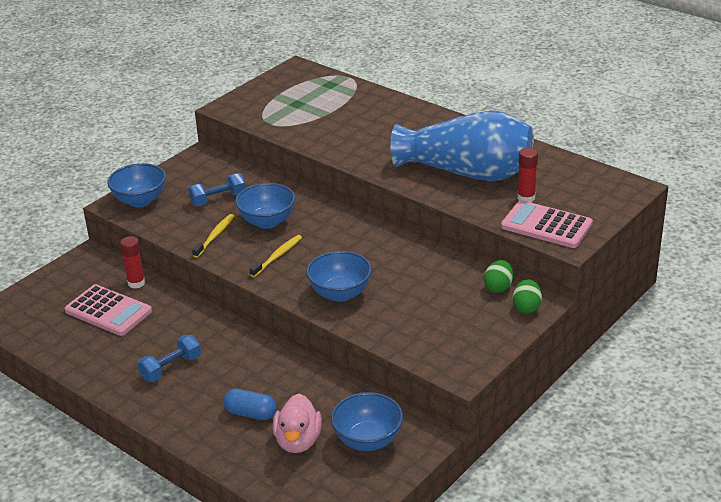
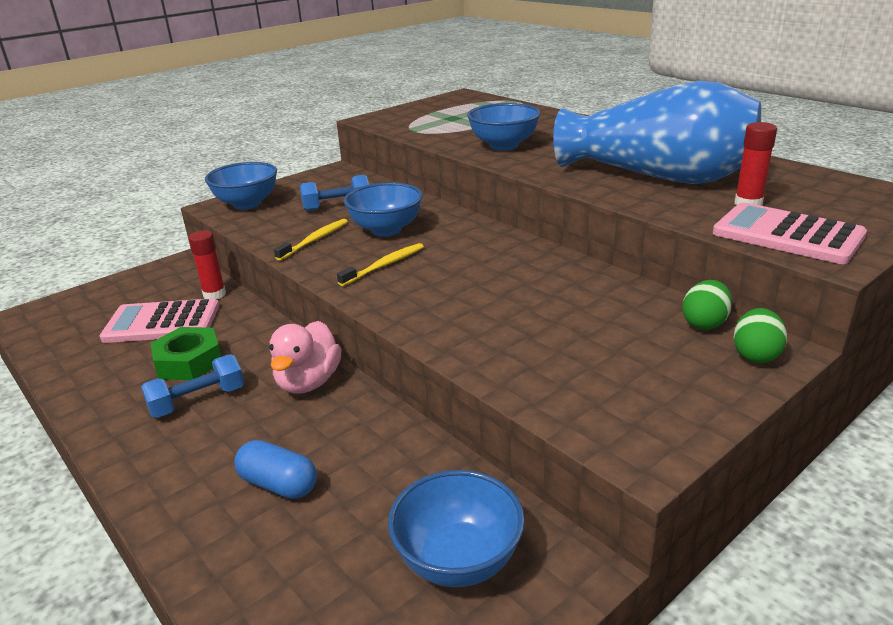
camera: 10 degrees right, 5 degrees down
(108, 311) = (162, 322): pink calculator -> pink calculator turned 135 degrees clockwise
(148, 340) = (189, 361): none -> green nut
(298, 441) = (336, 545): pink duck -> pink duck (308, 382)
(340, 293) = (456, 314): blue bowl -> blue bowl (503, 146)

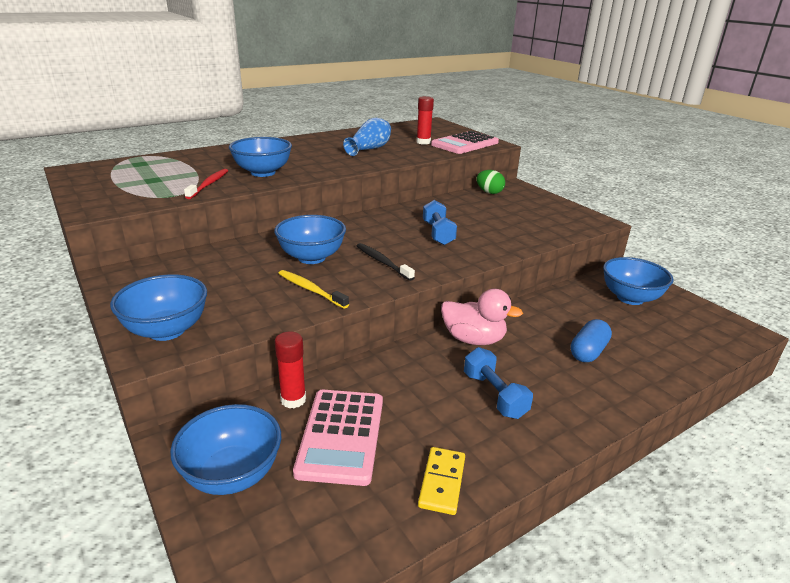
camera: 85 degrees left, 0 degrees up
(88, 376) = (442, 482): none -> yellow domino
(136, 288) = (232, 474): none -> blue bowl
(189, 361) = (429, 406): green nut -> none
(337, 207) = (233, 277): blue dumbbell -> blue dumbbell (438, 233)
(384, 265) = (382, 262): yellow toothbrush -> black toothbrush
(451, 135) = (209, 184): none -> red toothbrush
(658, 176) = (369, 149): blue vase -> blue vase, size x0.48
(755, 355) = (519, 189): green egg -> none

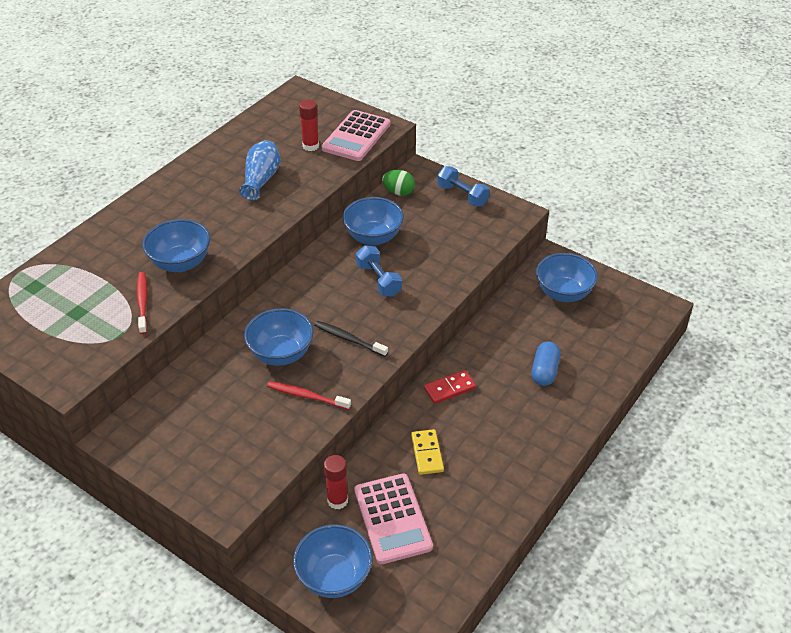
camera: 20 degrees left, 15 degrees up
(167, 330) = (220, 483): blue bowl -> blue bowl (373, 237)
(310, 289) = (307, 396): yellow toothbrush -> red toothbrush
(442, 482) = (480, 529): yellow domino -> yellow domino (427, 453)
(473, 339) = (449, 388): pink duck -> red domino
(494, 395) = (487, 442): blue dumbbell -> blue dumbbell (462, 195)

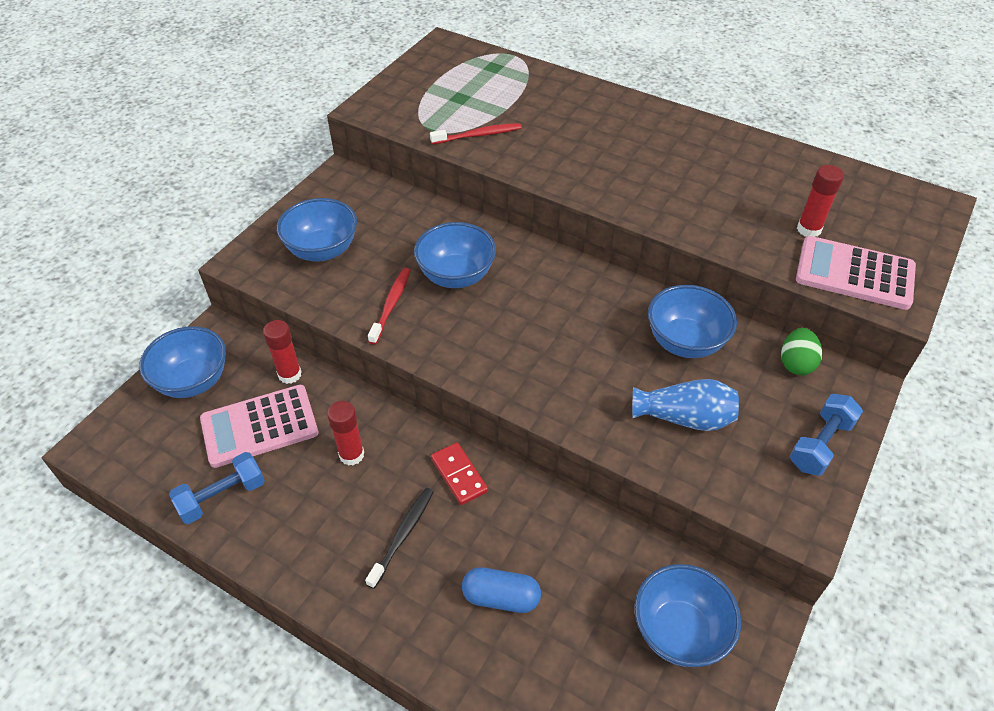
camera: 85 degrees right, 5 degrees up
(181, 263) = (544, 151): blue bowl -> blue bowl (322, 250)
(261, 179) = (716, 193): blue vase -> blue vase (684, 418)
(348, 339) = (485, 333): black toothbrush -> black toothbrush (403, 535)
(378, 280) = (599, 354): blue dumbbell -> blue dumbbell (222, 496)
(427, 453) = (351, 455): yellow domino -> red glue stick

